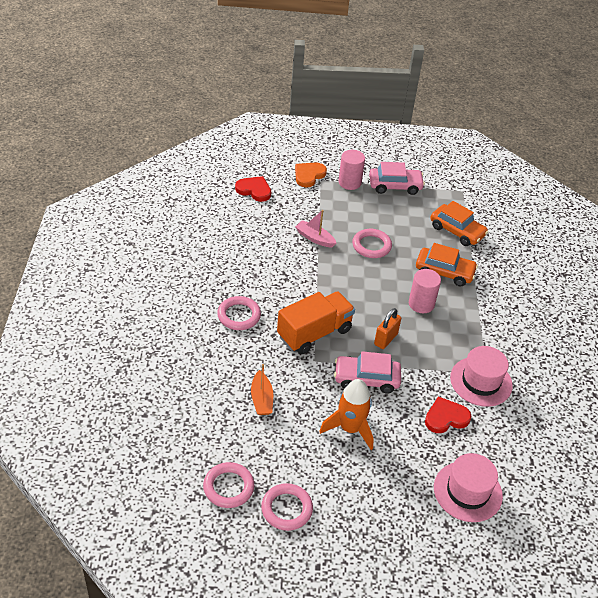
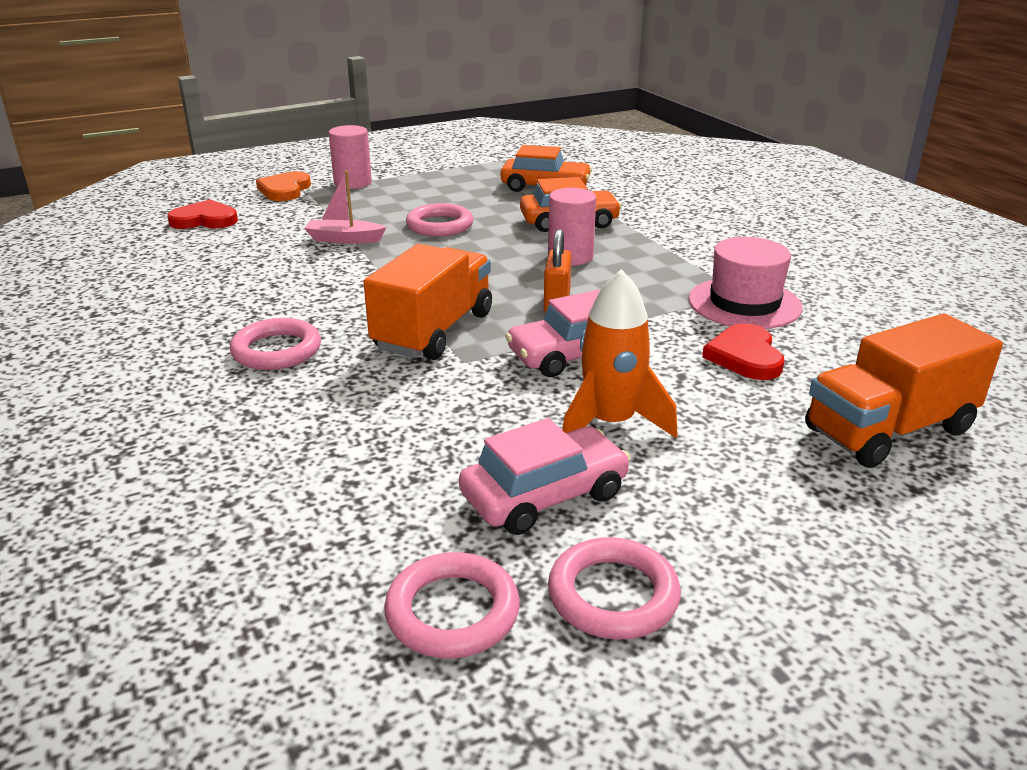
camera: 25 degrees left, 15 degrees down
(261, 399) = (409, 442): orange boat -> none
(395, 186) = (421, 172): pink car -> pink car (544, 495)
(446, 417) = (745, 356): red heart -> red heart turned 45 degrees counterclockwise
(467, 491) = (888, 430): pink hat -> orange truck

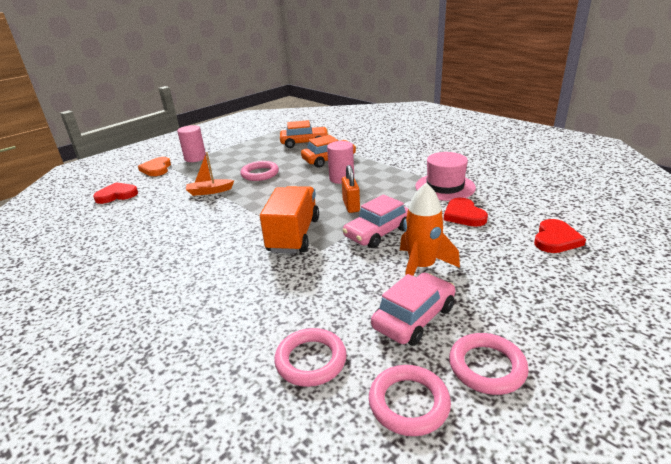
camera: 15 degrees left, 0 degrees up
(277, 350) = (208, 266): pink ring -> pink ring (311, 360)
(344, 239) = (209, 191): pink boat -> orange boat
(888, 430) = (555, 239): orange truck -> red heart

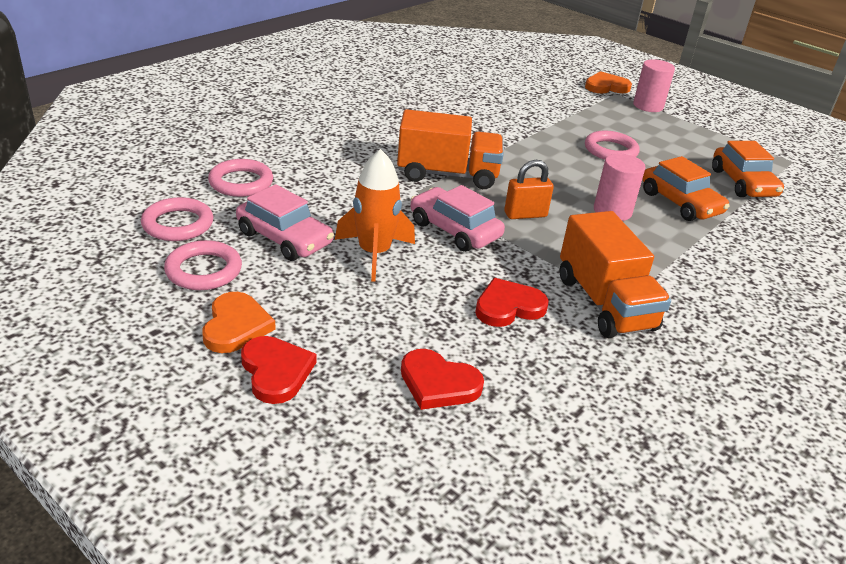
camera: 80 degrees right, 5 degrees up
(117, 195) = (531, 74): red heart -> red heart (276, 371)
(209, 191) = (550, 121): orange boat -> none
(445, 187) = (605, 303): pink hat -> orange truck
(556, 334) = (236, 326): none -> orange heart

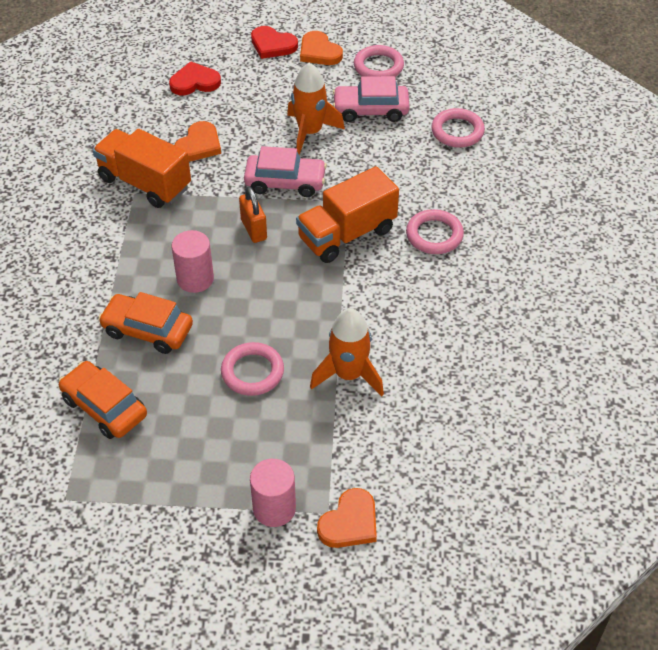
camera: 145 degrees right, 15 degrees up
(178, 224) = (437, 81): pink ring -> pink ring (434, 235)
(508, 307) = (199, 145): red heart -> orange heart
(525, 214) = (254, 229): orange padlock -> orange padlock turned 60 degrees counterclockwise
(542, 122) = (348, 375): none -> orange rocket

